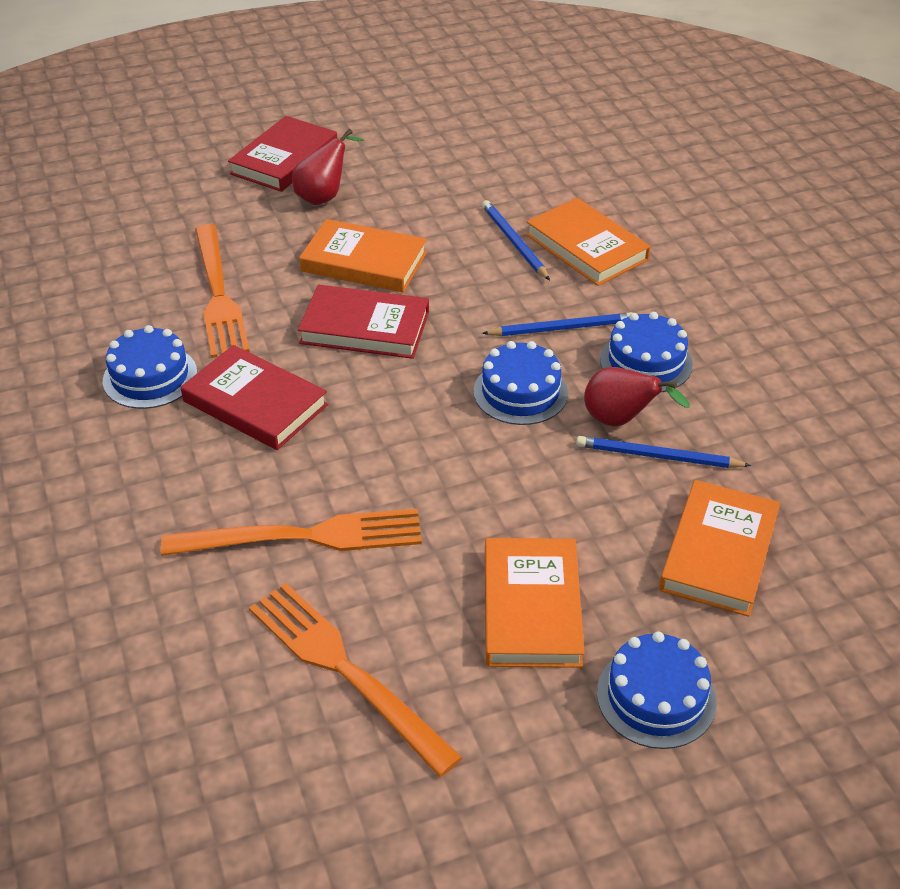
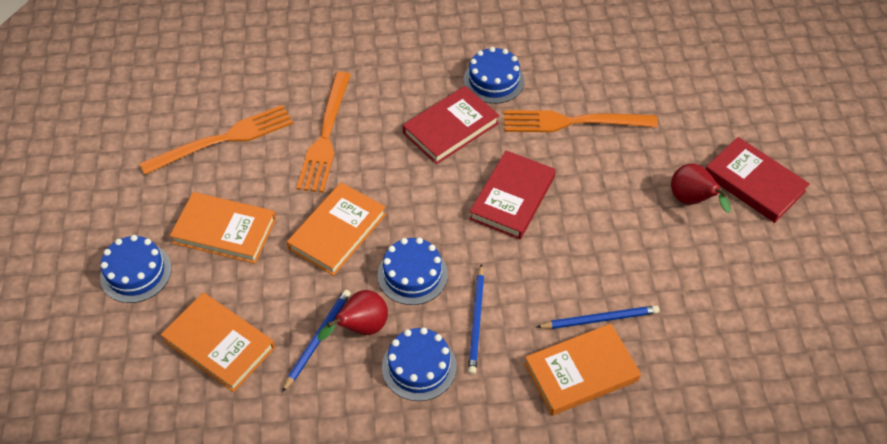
camera: 105 degrees right, 10 degrees up
(364, 262) = (594, 211): orange book -> orange book (337, 231)

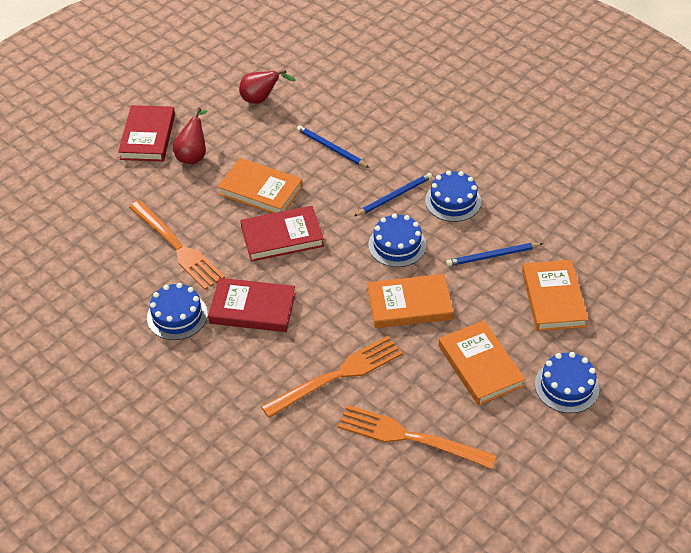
camera: 130 degrees left, 5 degrees down
(361, 328) = (461, 242): red pear -> red pear (261, 100)
(581, 372) = (375, 137): orange book -> orange book (260, 190)

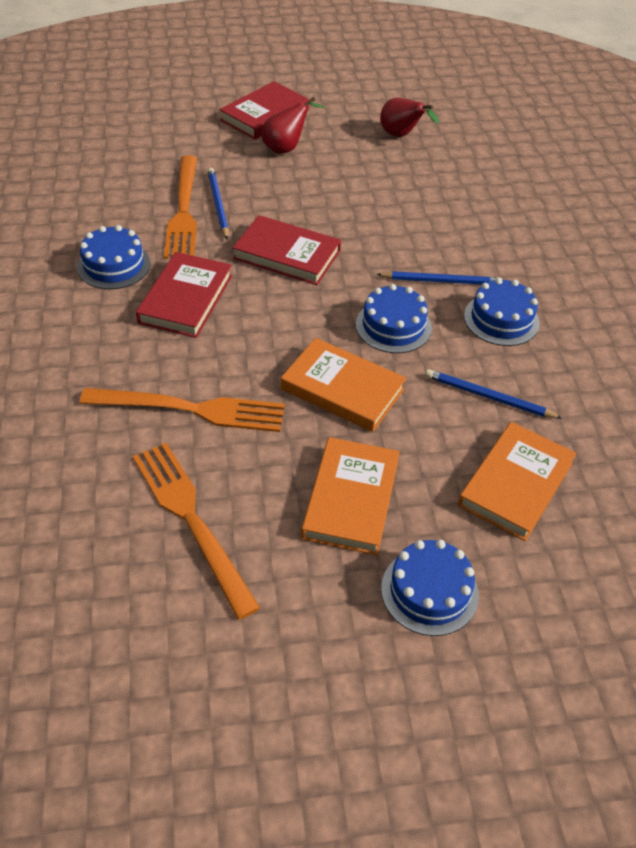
camera: 35 degrees right, 0 degrees up
(252, 308) = (186, 299): red book -> red book turned 60 degrees clockwise
(260, 190) = (313, 206): orange book -> none
(331, 148) = (423, 207): blue pencil -> blue pencil (218, 205)

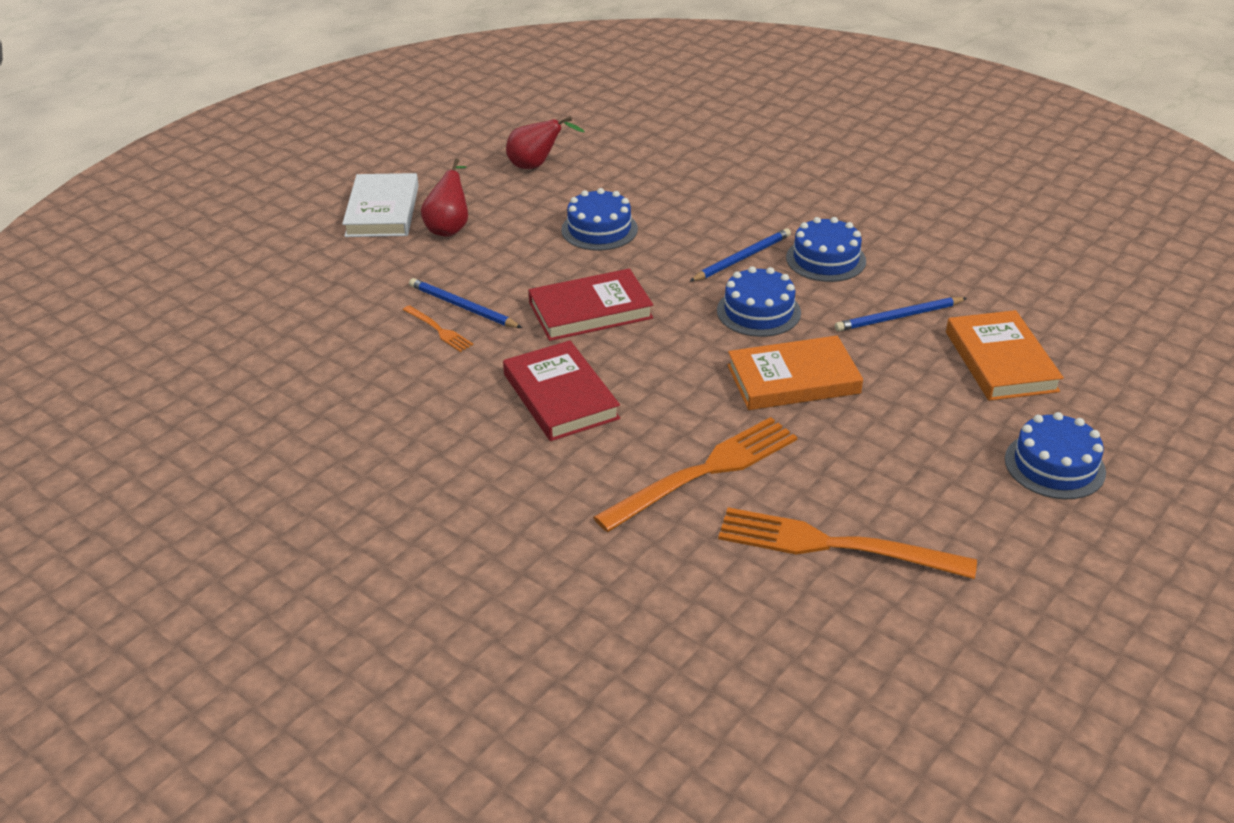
camera: 40 degrees left, 10 degrees down
(114, 265) = (447, 411): blue cake -> blue cake (599, 229)
(183, 211) = (439, 330): orange fork -> orange fork, size x0.47
(265, 115) = (382, 211): red book -> white book
(351, 499) = (917, 447): orange book -> none

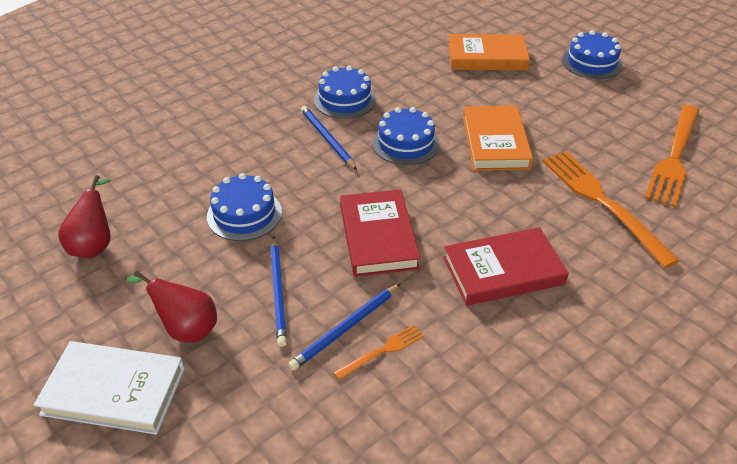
camera: 80 degrees left, 5 degrees up
(898, 317) = (429, 84): blue pencil -> blue pencil (278, 292)

